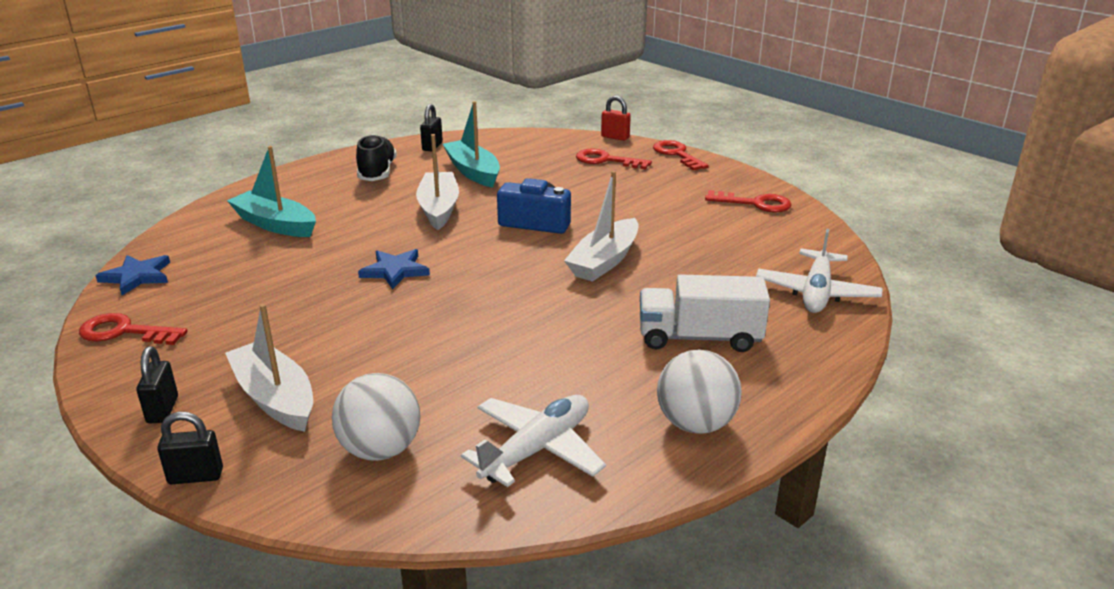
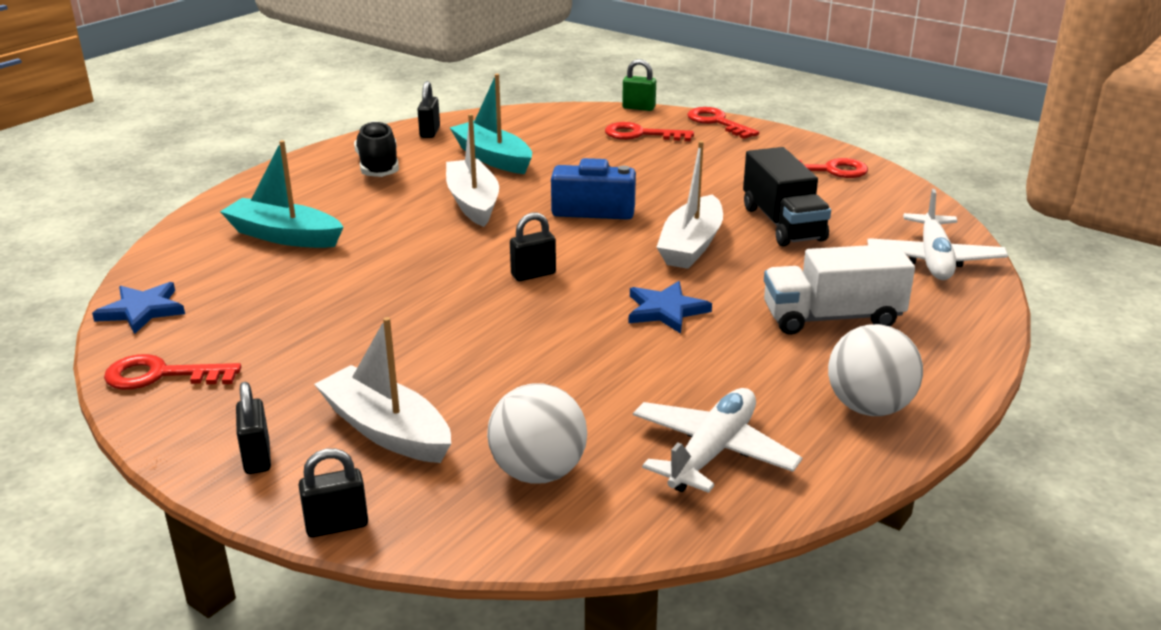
camera: 10 degrees left, 0 degrees up
(395, 271) = (456, 276): blue star -> blue star (665, 310)
(459, 275) = (533, 274): none -> black padlock
(615, 137) = (638, 108): red padlock -> green padlock
(693, 248) = (783, 223): none -> black truck

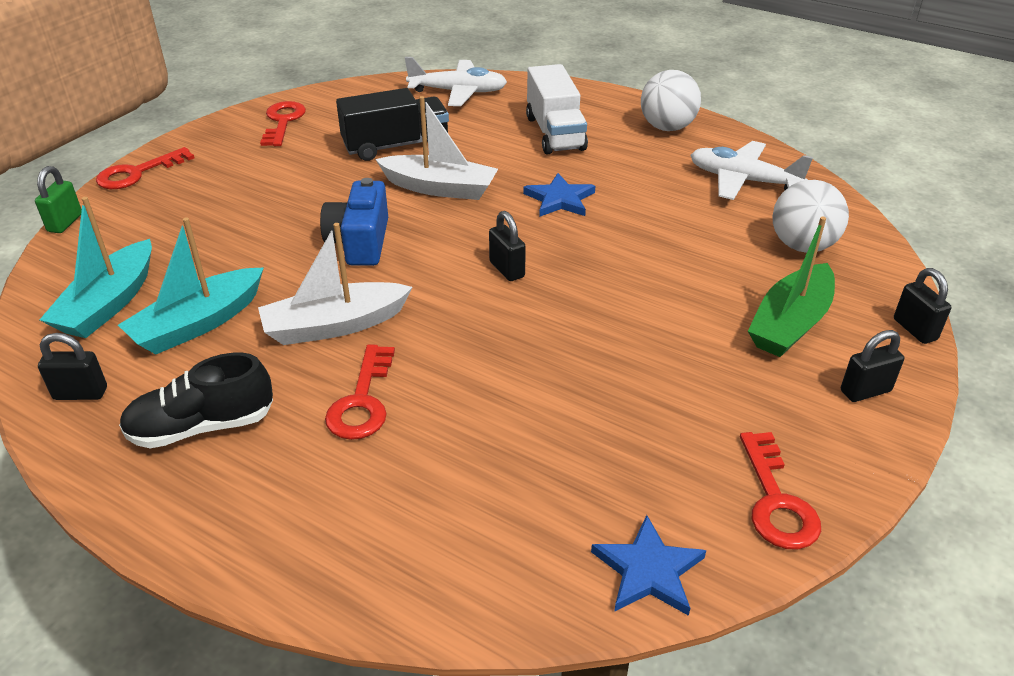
camera: 95 degrees left, 10 degrees up
(284, 236) = (427, 478): turquoise boat -> turquoise boat (109, 303)
(386, 430) = (790, 323): white boat -> green boat
(641, 134) = (156, 219): red key -> red key (362, 401)

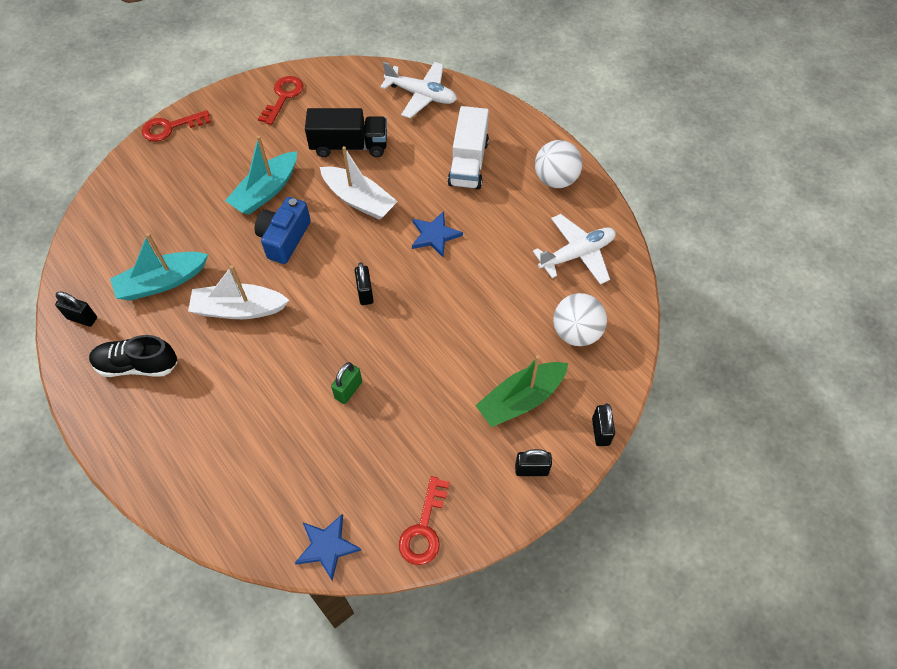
camera: 20 degrees right, 20 degrees up
(65, 223) = (113, 166): green padlock -> green padlock (348, 390)
(109, 303) = (118, 248): turquoise boat -> turquoise boat (266, 191)
(362, 401) = (230, 375): red key -> none
(743, 180) = (577, 254): white plane -> white plane turned 105 degrees clockwise

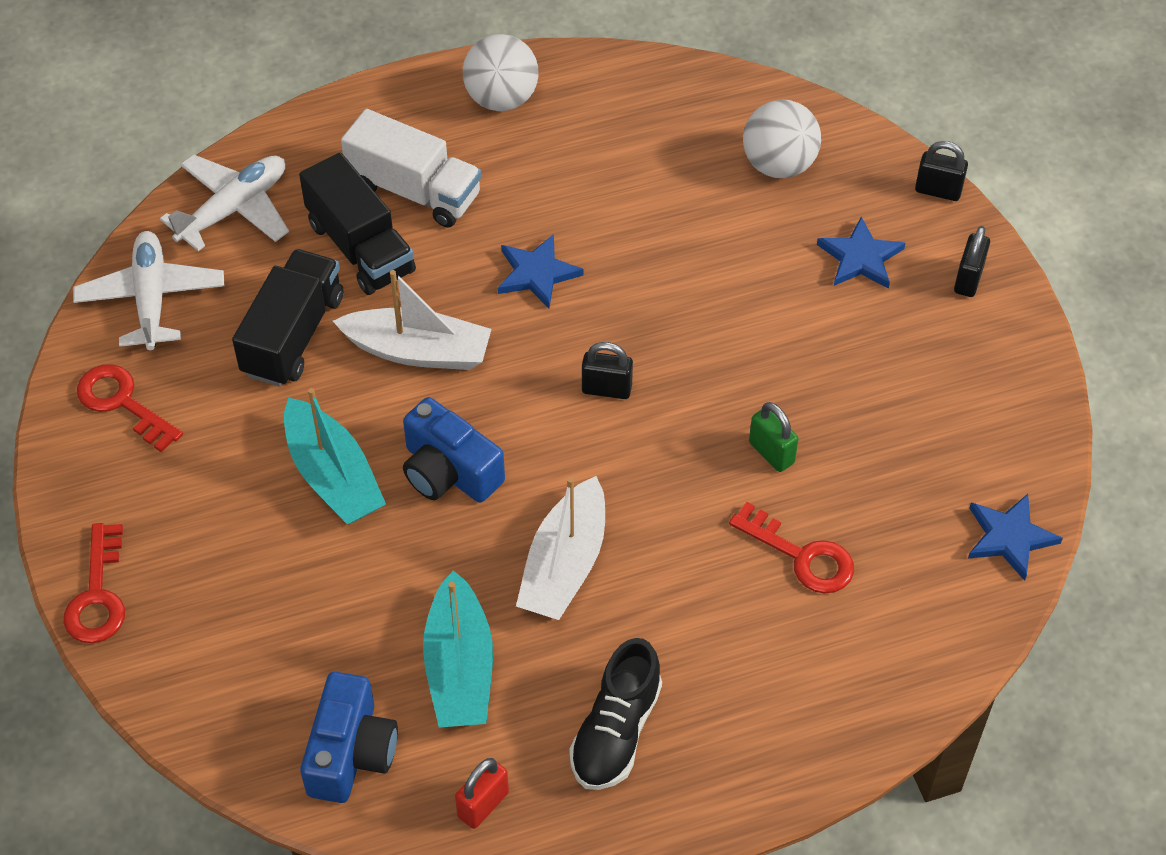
camera: 70 degrees left, 5 degrees down
(82, 318) = (483, 804): black padlock -> red padlock
(103, 253) = (351, 752): none -> blue camera
(359, 200) = (418, 351): white boat -> white boat turned 45 degrees clockwise
(418, 153) = (361, 247): none -> black truck
(424, 528) = (1016, 420): red key -> red key (801, 556)
(521, 399) = (860, 258): green boat -> blue star
(577, 254) = (649, 120): white plane -> white plane (151, 299)

